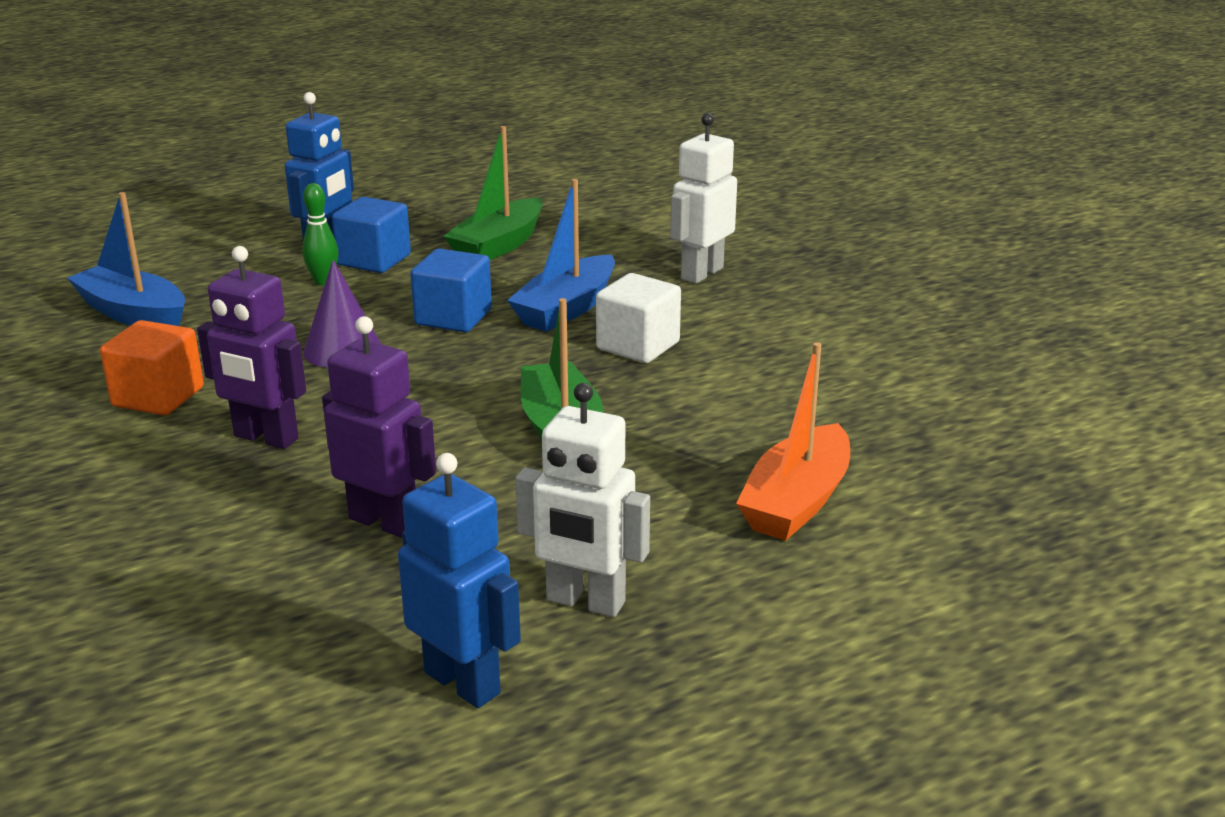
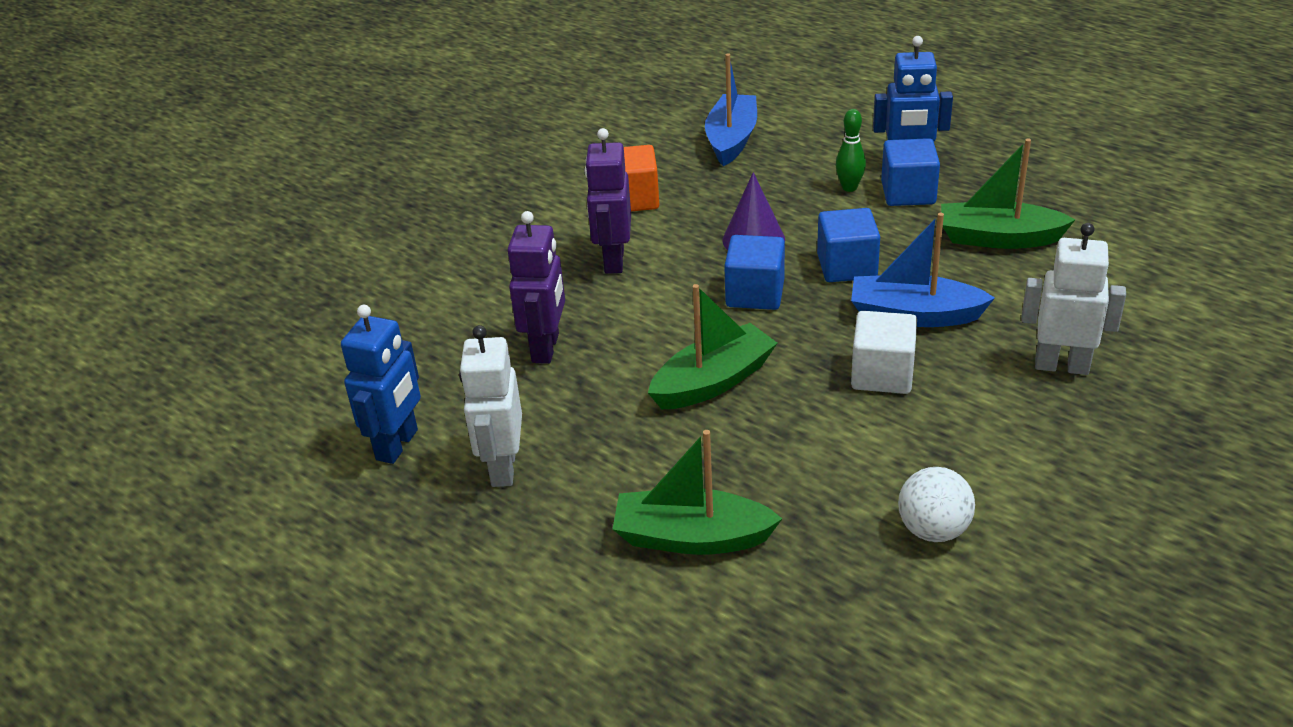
camera: 70 degrees right, 10 degrees up
(439, 372) = (755, 294): none -> blue cube
(796, 502) = (692, 537): orange boat -> green boat
(866, 381) = (933, 530): none -> white ball

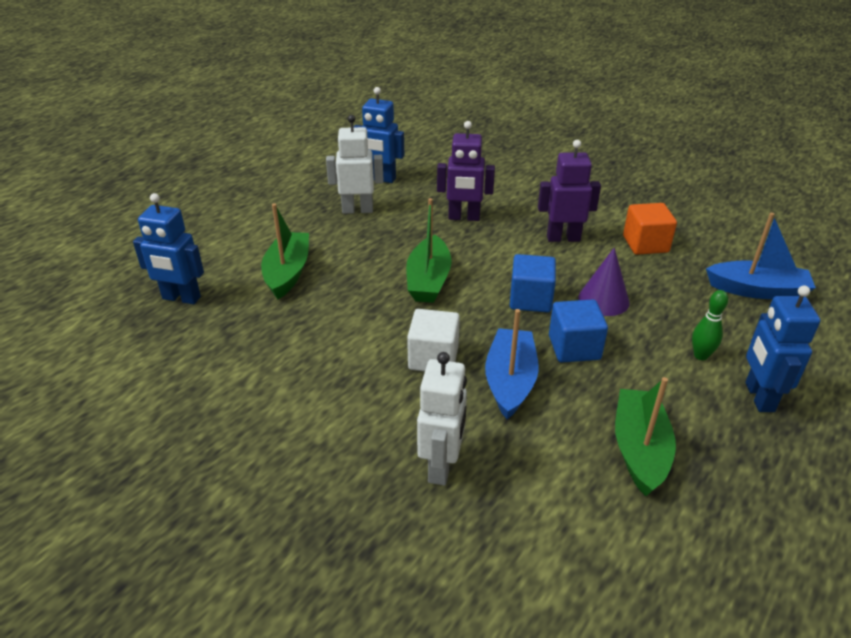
camera: 85 degrees right, 0 degrees up
(713, 382) = (428, 280): green boat -> green boat turned 45 degrees clockwise
(768, 670) = (181, 298): none -> blue robot
(908, 193) = (704, 393): blue cube -> none
(933, 530) = (268, 370): white ball -> none

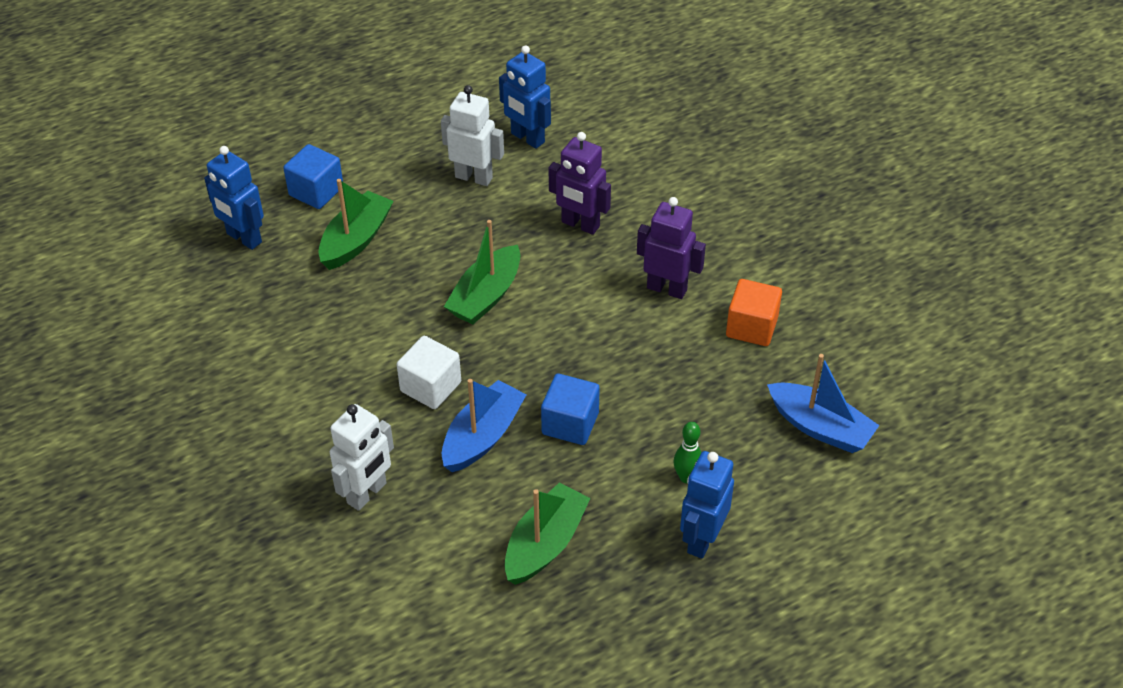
camera: 25 degrees right, 10 degrees up
(530, 299) = (571, 354): blue cube -> blue cube (316, 191)
(603, 300) = (644, 381): purple cone -> none

